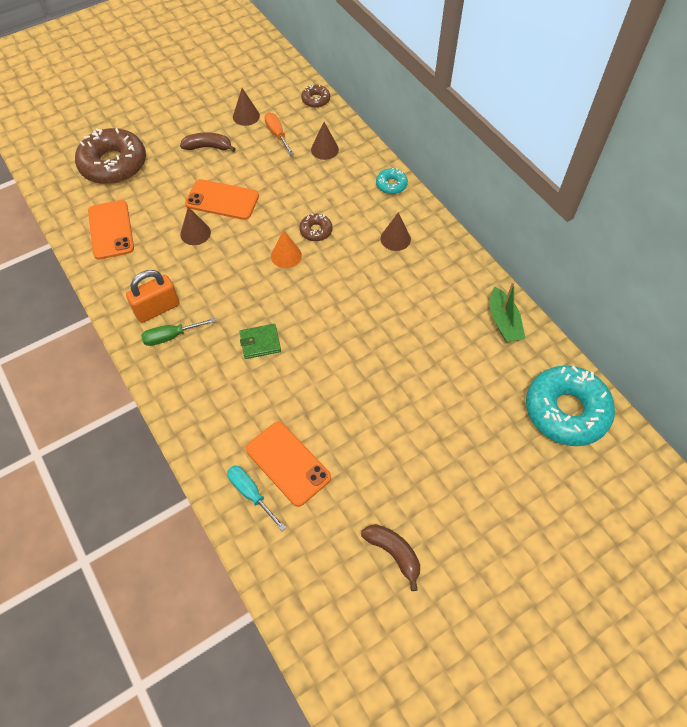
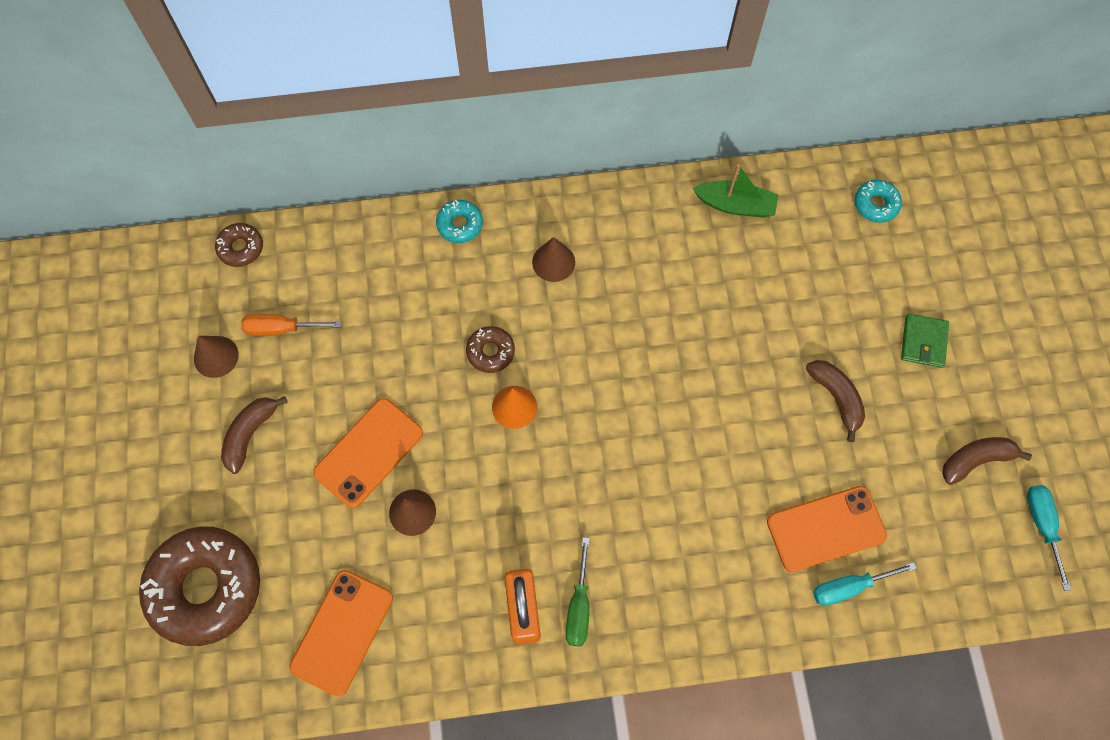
camera: 65 degrees left, 10 degrees up
(111, 230) = (342, 632): orange phone -> orange phone turned 75 degrees counterclockwise
(260, 342) = (640, 494): green wallet -> green wallet (923, 342)
(324, 149) = (347, 278): brown cone -> none
(363, 624) = (1042, 526): none -> turquoise screwdriver
(391, 436) = (836, 398): none -> brown banana
(566, 411) = (876, 204): turquoise donut -> turquoise donut, size x0.45

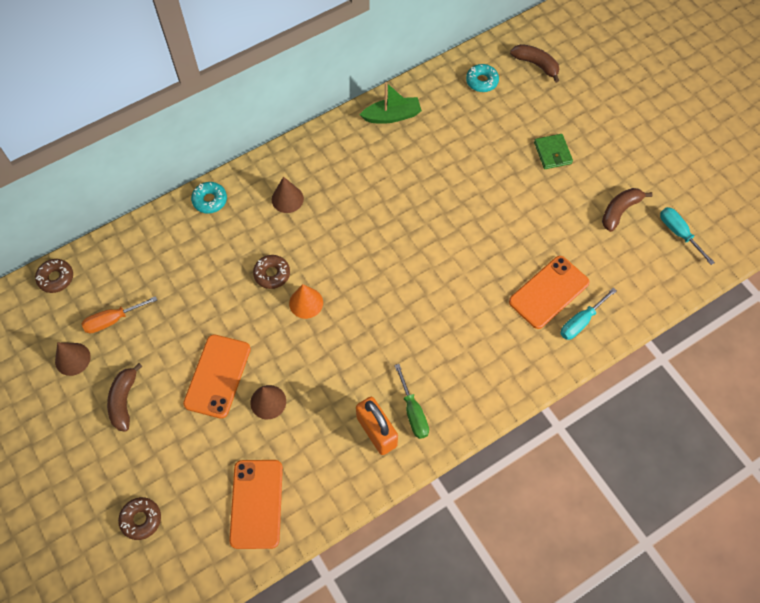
camera: 25 degrees left, 5 degrees down
(205, 588) = (141, 519): brown donut -> brown donut, size x0.45
(836, 398) = (515, 209): brown banana -> brown banana (536, 65)

